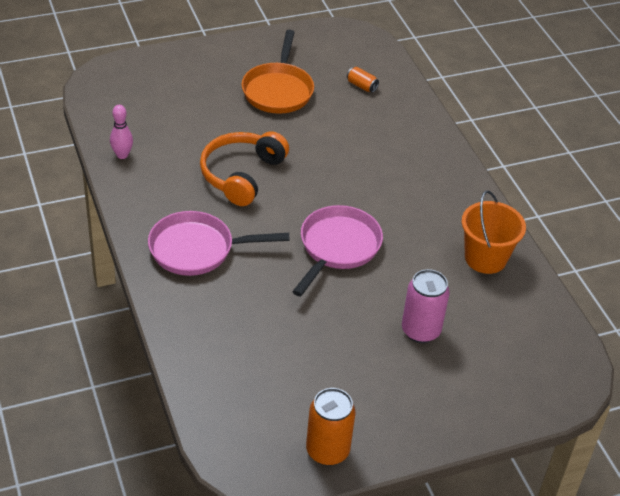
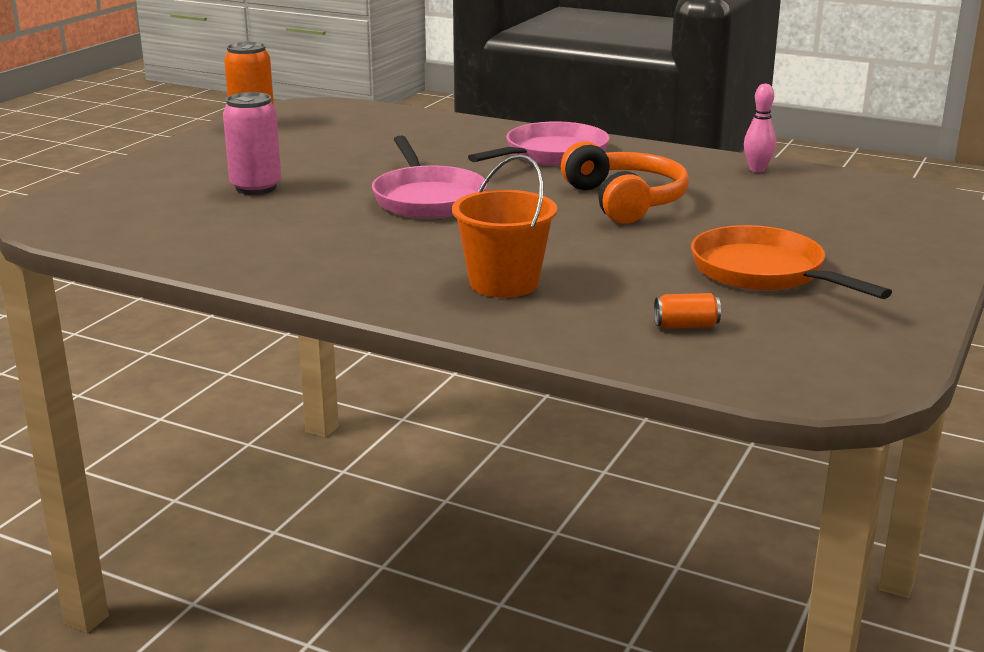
camera: 140 degrees right, 20 degrees down
(485, 258) = (248, 249): orange bucket -> orange bucket (504, 283)

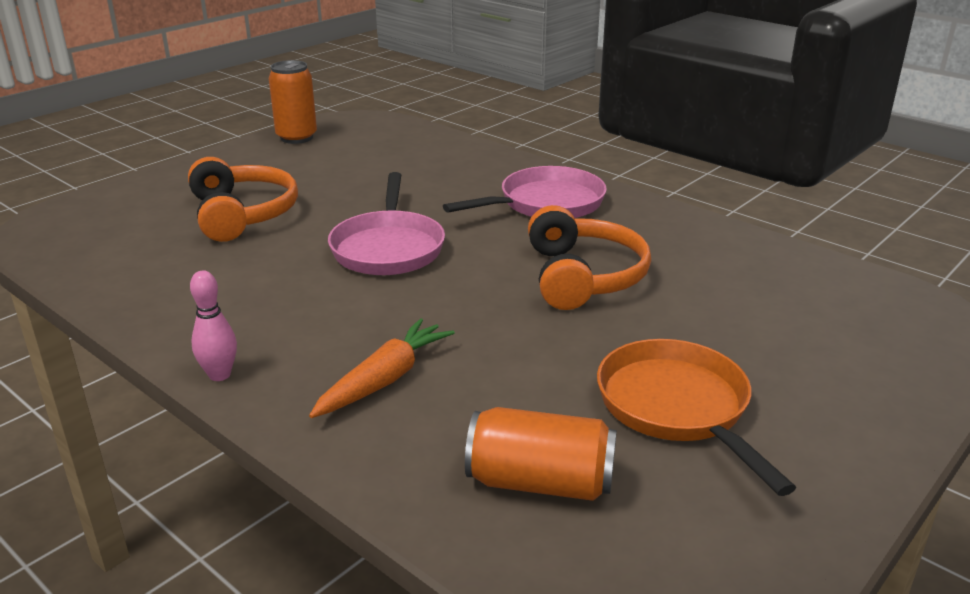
camera: 15 degrees right, 5 degrees up
(256, 188) = (242, 214): pink can -> orange headphones
(504, 283) = (384, 379): orange bucket -> orange carrot
(686, 326) = (540, 482): orange can -> orange can, size x1.95
(757, 169) = (749, 249): pink bowling pin -> pink bowling pin (219, 375)

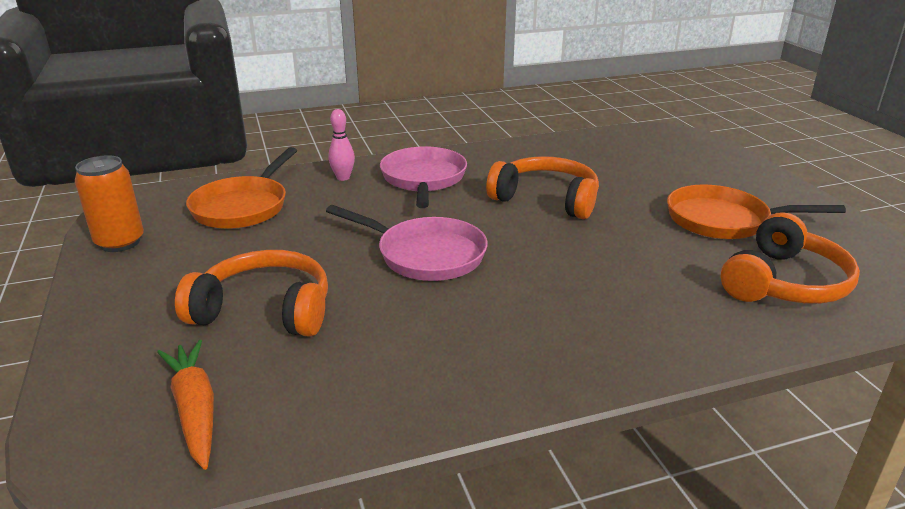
camera: 60 degrees left, 0 degrees up
(219, 375) = (577, 383): pink bowling pin -> pink bowling pin (343, 178)
(384, 379) = (634, 306): orange carrot -> orange carrot (195, 409)
(396, 153) = (243, 207): none -> orange pan
(540, 482) = (784, 283): orange can -> orange headphones

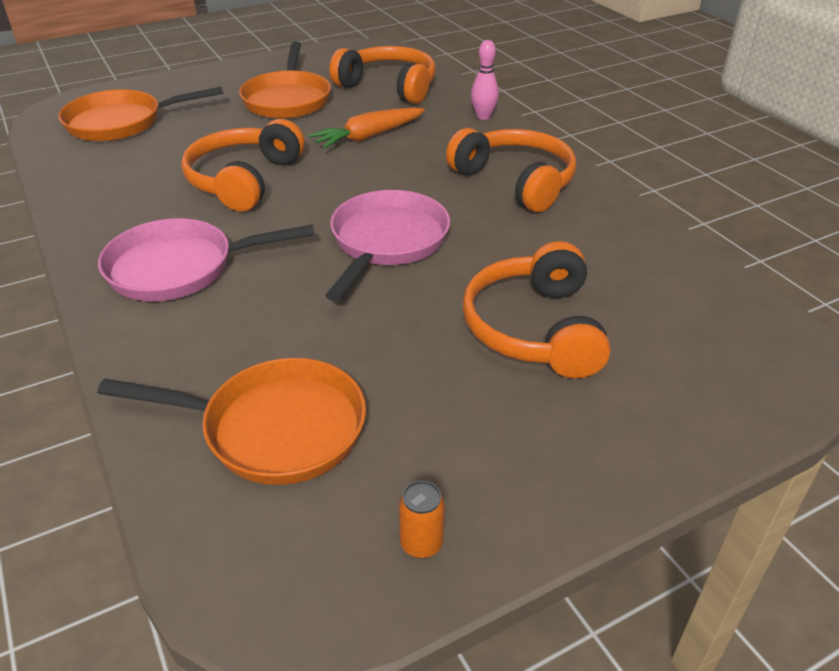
camera: 100 degrees left, 10 degrees up
(120, 242) = (421, 544): orange can -> orange can, size x0.51
(195, 409) = (699, 329): orange carrot -> orange carrot (368, 136)
(343, 178) = (166, 343): pink bowling pin -> pink bowling pin (483, 116)
(523, 343) = (516, 181): none -> orange headphones
(653, 153) = (121, 122): none -> orange pan

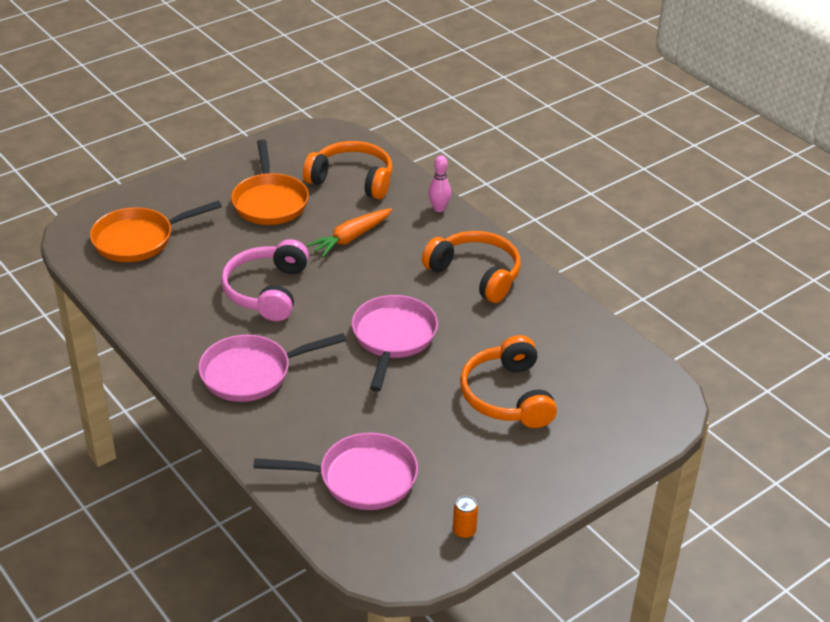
camera: 10 degrees left, 0 degrees up
(244, 180) = (266, 291): orange headphones -> pink headphones
(274, 429) = (361, 478): orange pan -> pink pan

